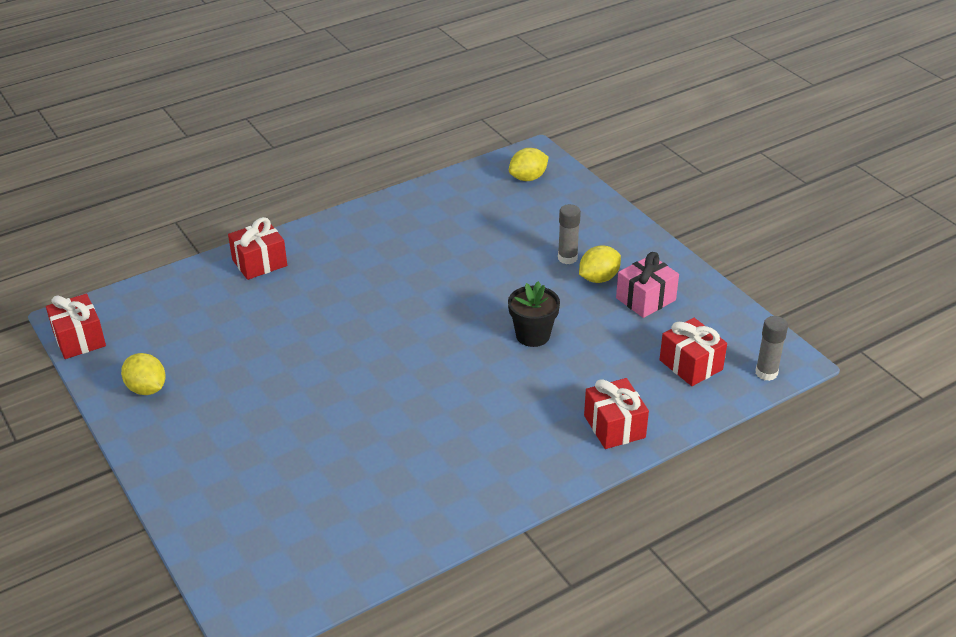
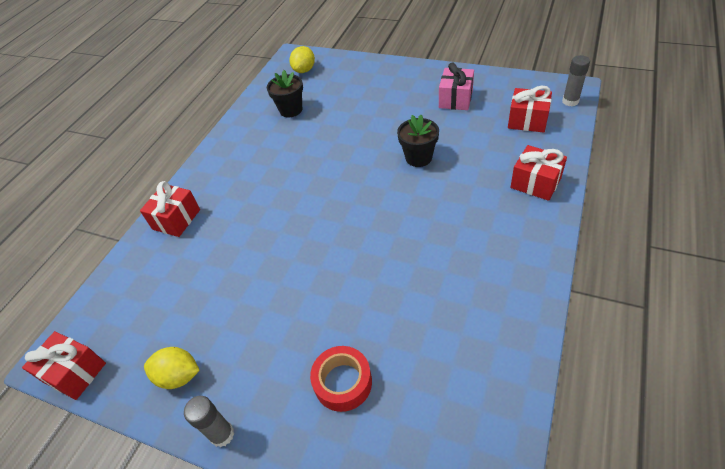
camera: 30 degrees left, 10 degrees up
(257, 471) = (343, 382): none -> red tape
(467, 215) = (291, 110): none -> black flower pot
(567, 258) = (382, 101): grey glue stick -> grey glue stick (222, 434)
(598, 278) = (415, 102): yellow lemon -> none

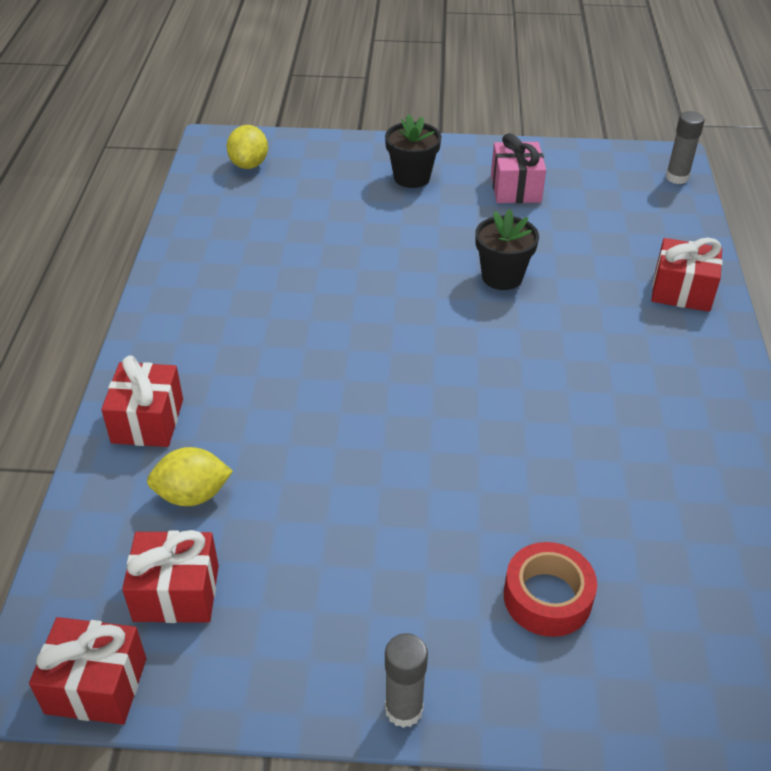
camera: 25 degrees left, 5 degrees down
(179, 376) = (287, 648): yellow lemon -> yellow lemon (192, 495)
(291, 110) = (259, 228): black flower pot -> black flower pot (411, 177)
(527, 121) = (632, 209): red gift -> red gift (176, 593)

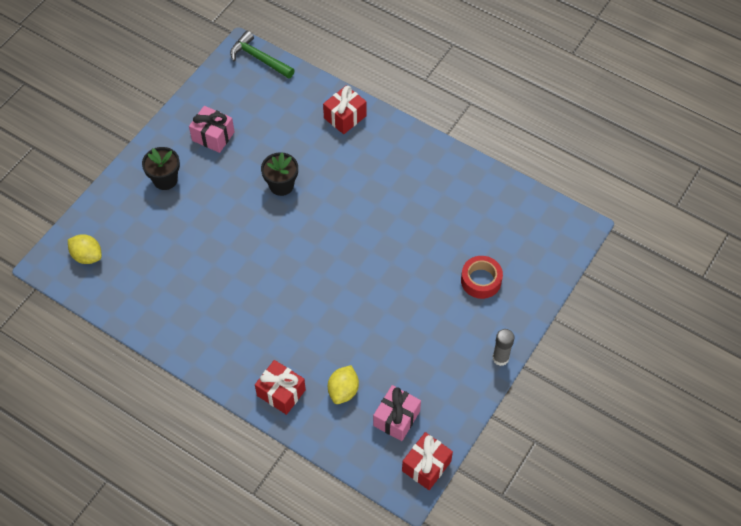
camera: 60 degrees left, 15 degrees up
(176, 593) = (396, 418): red gift -> pink gift
(677, 177) = (259, 58): grey glue stick -> green hammer

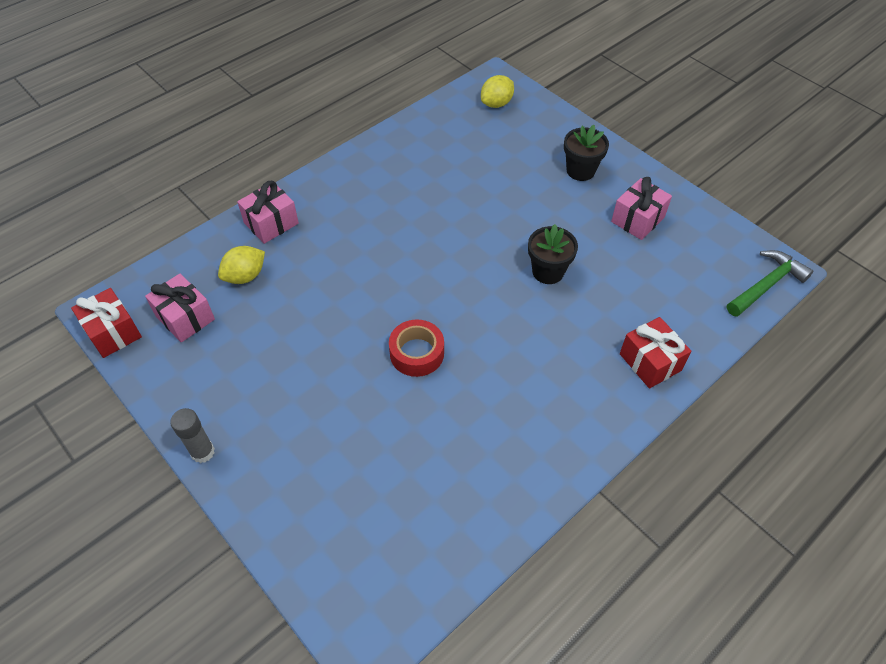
camera: 105 degrees right, 5 degrees down
(281, 393) = (271, 223): red gift -> pink gift
(343, 391) = (245, 276): yellow lemon -> yellow lemon turned 75 degrees counterclockwise
(481, 280) = (327, 462): red tape -> red tape (417, 353)

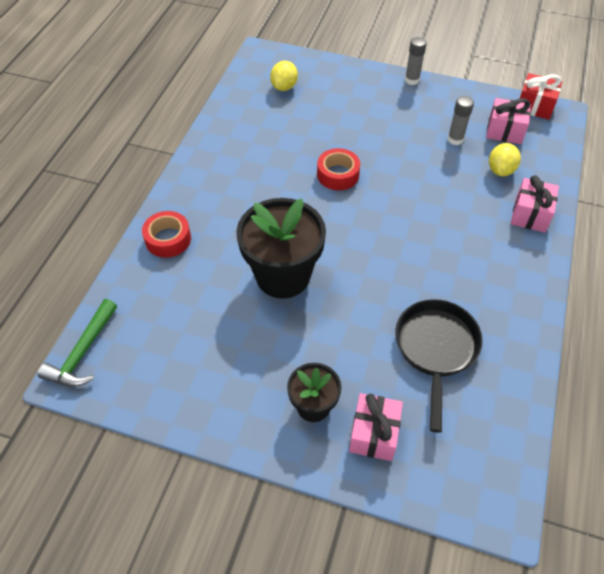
camera: 150 degrees right, 0 degrees up
(249, 334) = (455, 139): none -> grey glue stick
(459, 165) = (436, 349): none -> black pan
(496, 104) = (466, 464): yellow lemon -> yellow lemon (284, 87)
(548, 271) = (283, 276): black flower pot -> black flower pot, size x1.82
(637, 220) = (227, 369): pink gift -> pink gift (373, 434)
(650, 362) = (168, 239): red gift -> red tape

